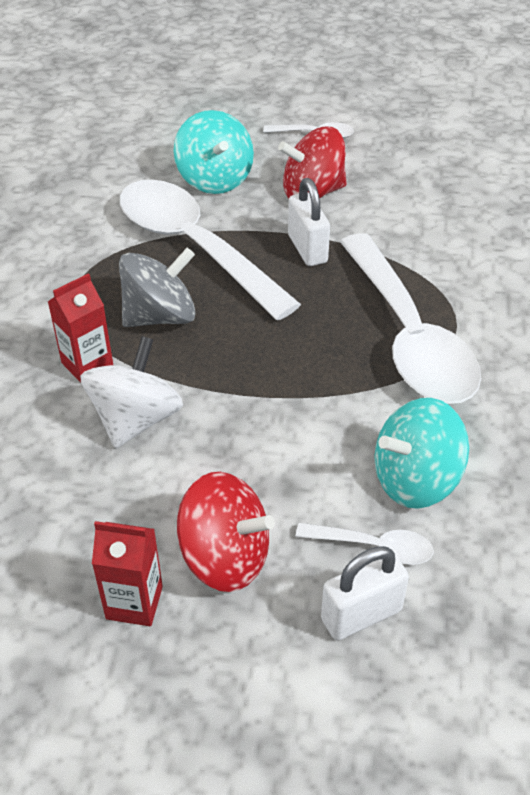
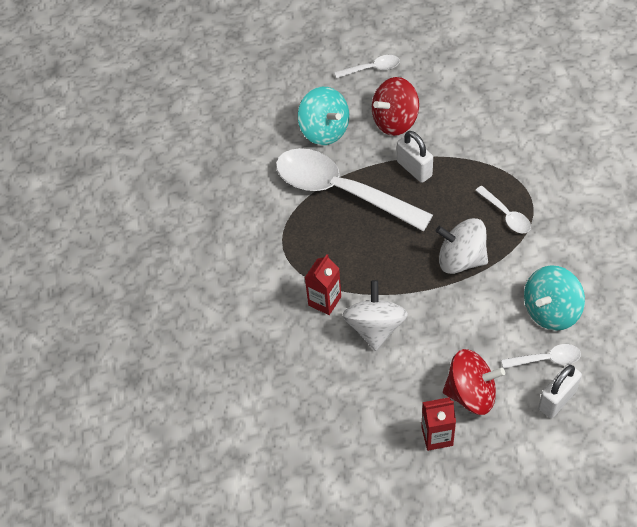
camera: 15 degrees left, 10 degrees up
(160, 316) = (349, 251): grey spinning top -> none
(312, 371) = (461, 259): none -> white spinning top
(408, 336) = (506, 215): white spoon -> white spoon, size x0.42

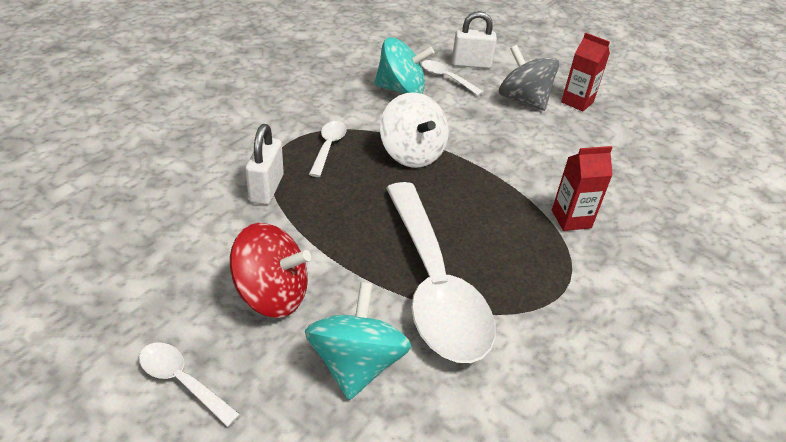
camera: 140 degrees left, 15 degrees down
(375, 327) = (547, 173): white spinning top -> none
(414, 169) = (335, 237): white padlock -> white padlock (266, 188)
(471, 393) = (523, 100): red spinning top -> grey spinning top

